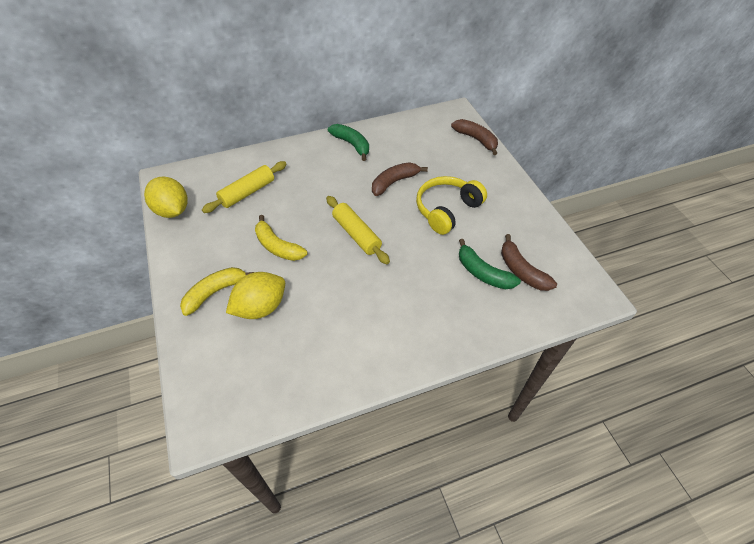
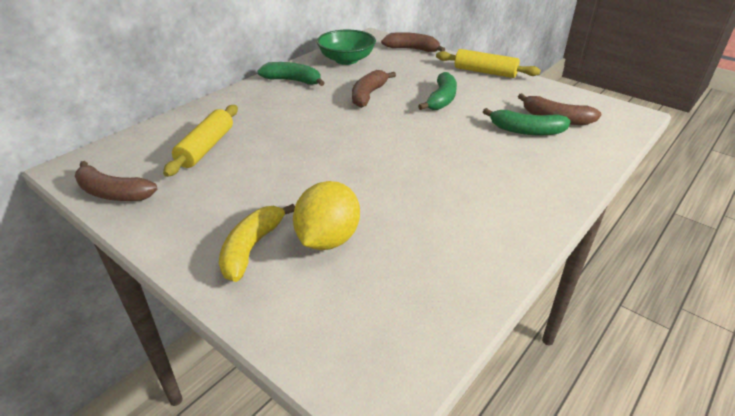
camera: 30 degrees left, 15 degrees down
(172, 210) = (113, 193): yellow lemon -> brown banana
(277, 246) = (292, 180): yellow banana -> none
(356, 234) = (373, 142): yellow rolling pin -> yellow rolling pin (485, 72)
(411, 134) = (346, 60): none -> green bowl
(447, 210) = (441, 99): yellow headphones -> green banana

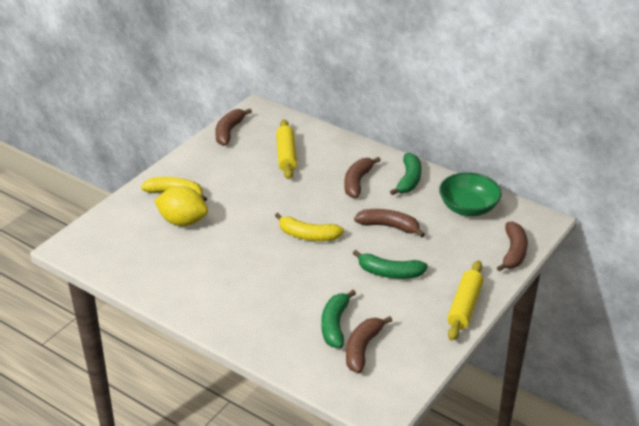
camera: 85 degrees right, 0 degrees up
(206, 147) = (286, 155): yellow rolling pin -> yellow rolling pin turned 75 degrees clockwise
(285, 106) = (357, 182): none -> brown banana
(377, 139) = (308, 235): none -> yellow banana

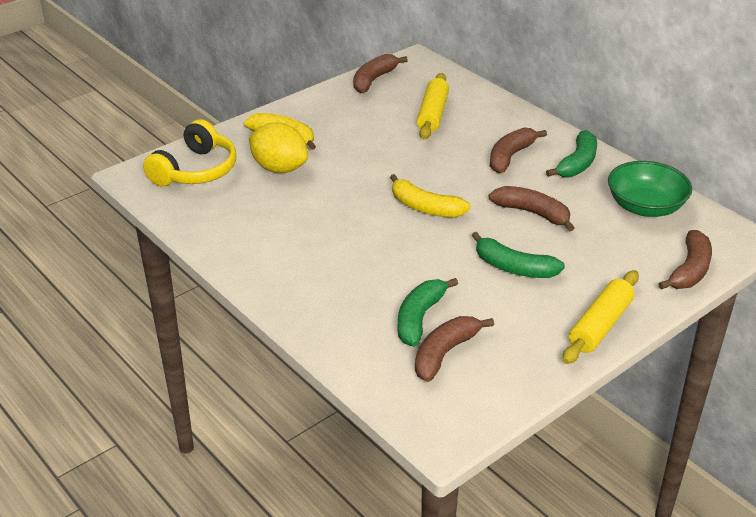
camera: 15 degrees right, 0 degrees up
(116, 234) = (195, 170): none -> yellow headphones

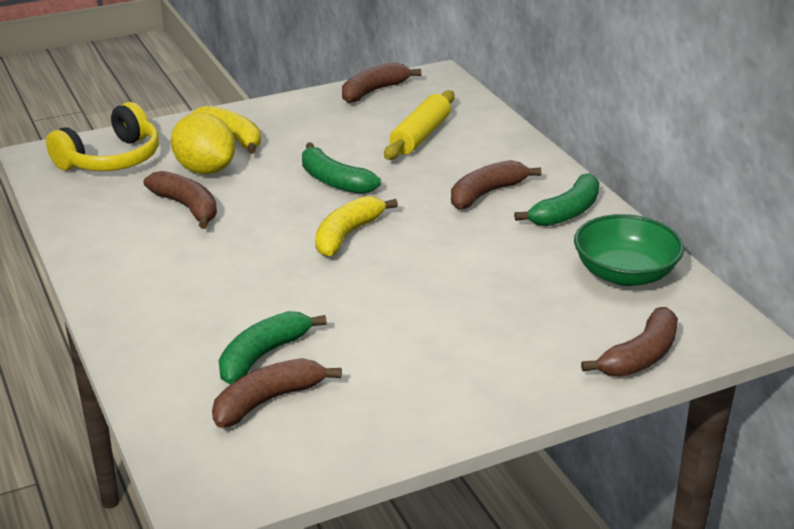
camera: 15 degrees right, 5 degrees down
(425, 207) = (347, 235): yellow banana -> yellow banana turned 75 degrees clockwise
(513, 267) = (413, 317): green banana -> green banana (334, 181)
(532, 213) = (475, 260): brown banana -> brown banana (187, 207)
(600, 325) = (482, 402): yellow rolling pin -> none

